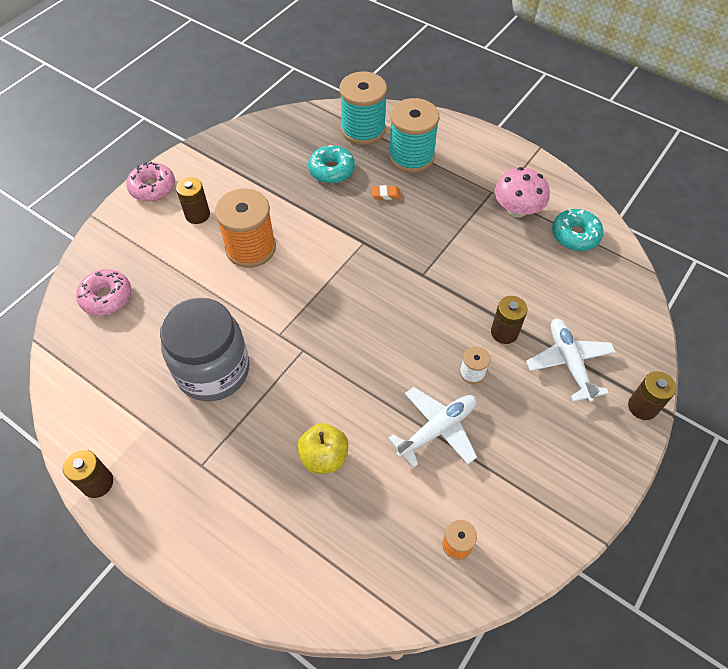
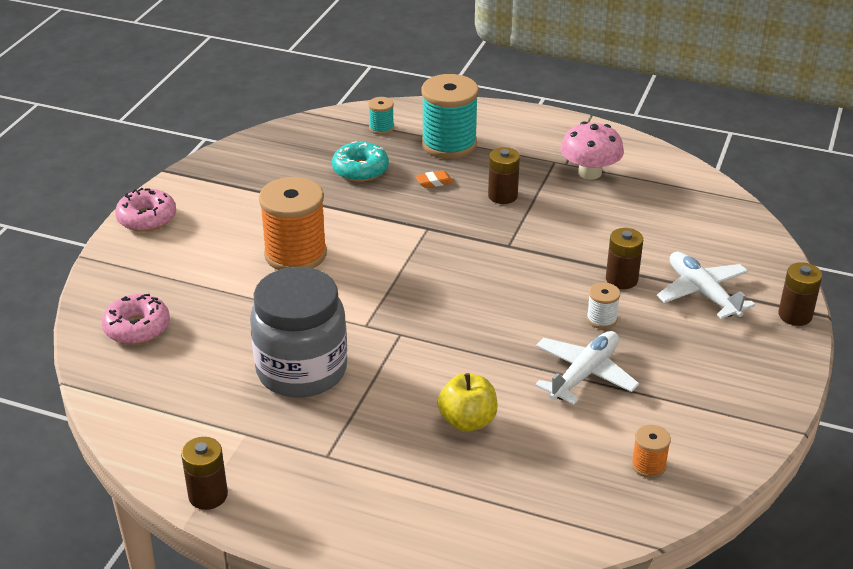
camera: 15 degrees left, 20 degrees down
(197, 215) = (215, 234): brown battery -> brown battery (502, 196)
(363, 130) = (381, 128): turquoise spool -> turquoise spool, size x0.46
(575, 235) = (663, 184): turquoise donut -> none

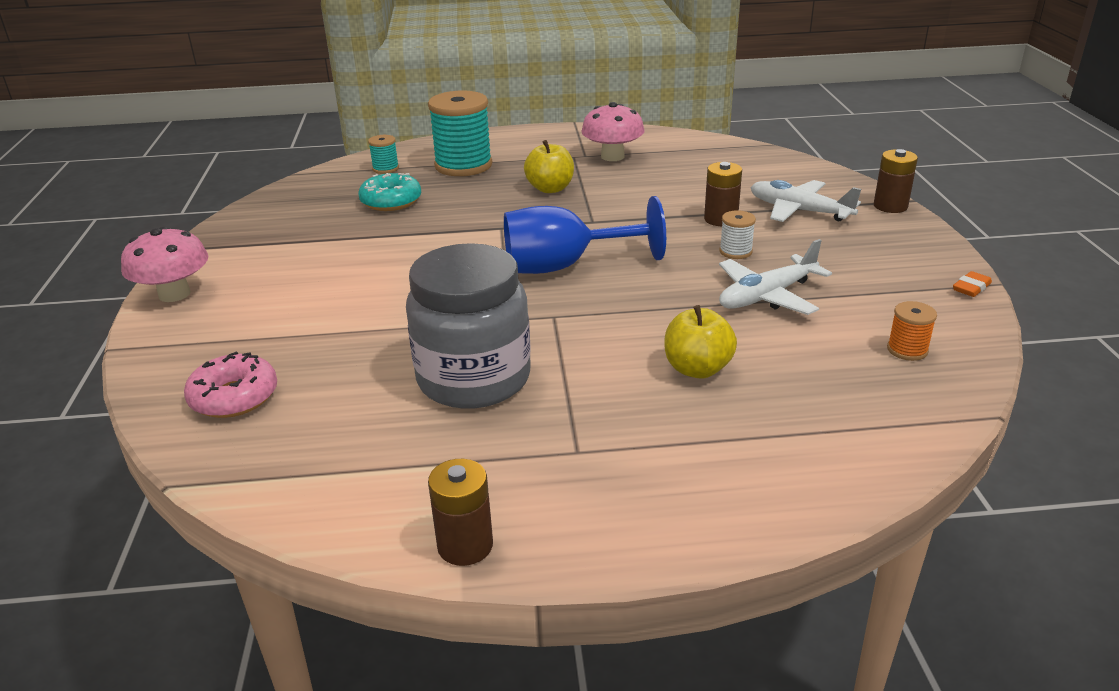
camera: 25 degrees left, 5 degrees down
(147, 218) = (174, 294): pink donut -> pink mushroom
(295, 254) = (378, 281): orange spool -> none
(434, 182) = (474, 194): orange eraser -> orange eraser (971, 288)
(447, 287) = (564, 266): none -> blue goblet
(502, 196) = (550, 189): brown battery -> yellow apple
(584, 374) = (767, 296): white plane -> white plane turned 135 degrees counterclockwise

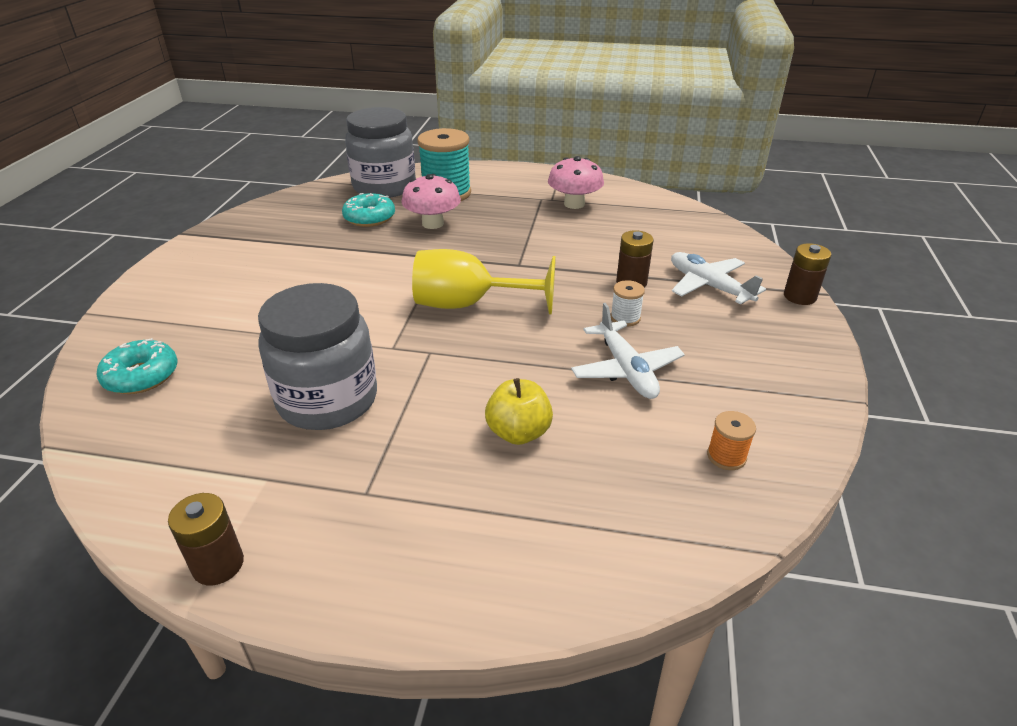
camera: 15 degrees right, 5 degrees up
(174, 294) = (161, 273): pink mushroom -> pink mushroom (433, 223)
(234, 397) = (141, 376): pink donut -> turquoise donut
(385, 169) = (384, 187): turquoise spool -> grey jar
(550, 189) = (503, 227): yellow apple -> none
(564, 266) = (468, 304): blue goblet -> yellow goblet
(767, 296) = (626, 370): white plane -> white plane turned 90 degrees counterclockwise
(971, 288) = (830, 401): orange eraser -> none

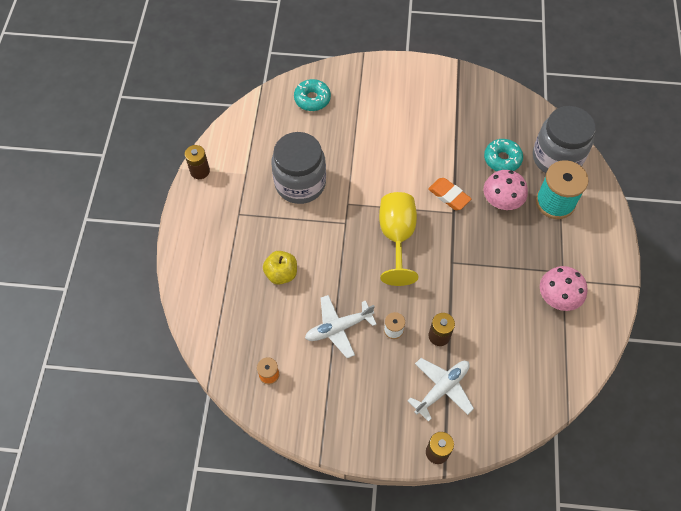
camera: 85 degrees right, 25 degrees up
(411, 258) = (449, 196): none -> orange eraser

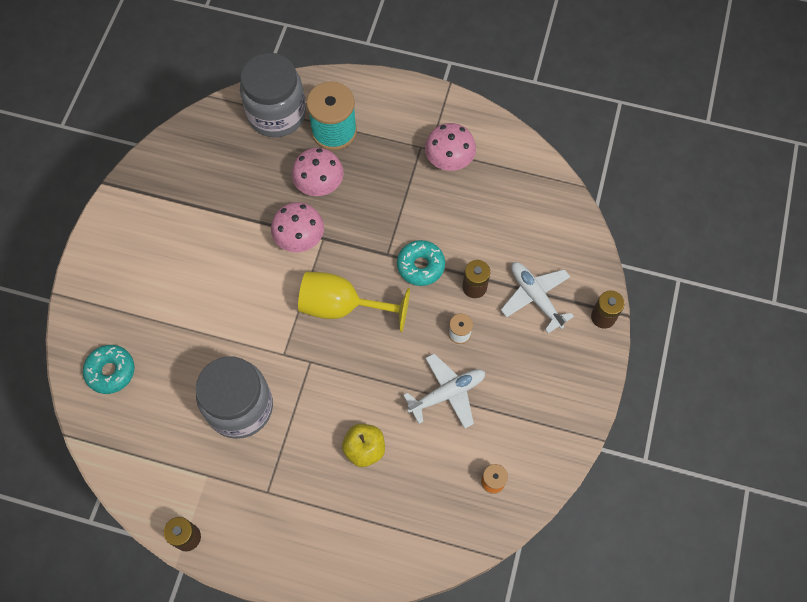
camera: 80 degrees left, 5 degrees up
(338, 328) = (447, 393): white plane -> white plane turned 105 degrees counterclockwise
(449, 196) = (299, 238): orange eraser -> pink mushroom
(502, 159) = (264, 169): turquoise donut -> turquoise donut (420, 266)

